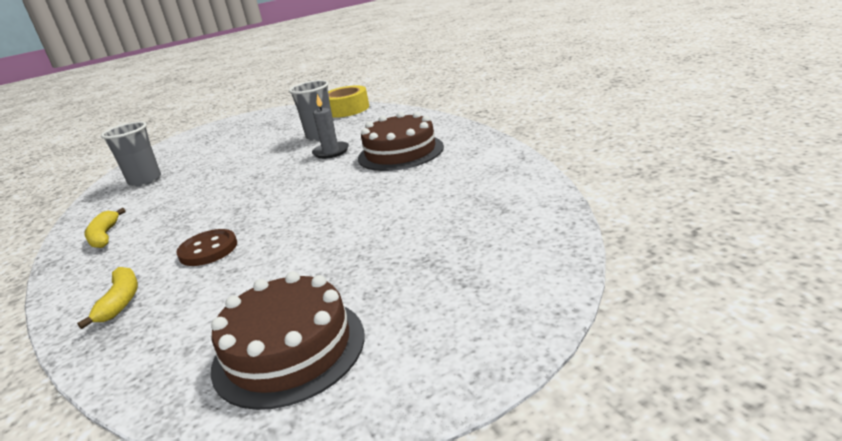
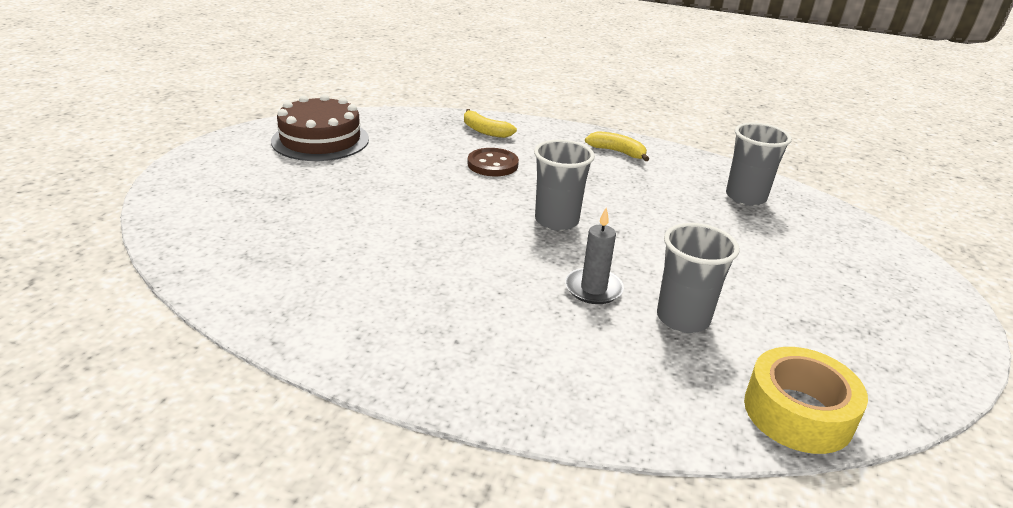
camera: 130 degrees right, 5 degrees up
(272, 189) = (556, 221): none -> grey cup
(400, 152) = (480, 311): brown cake -> none

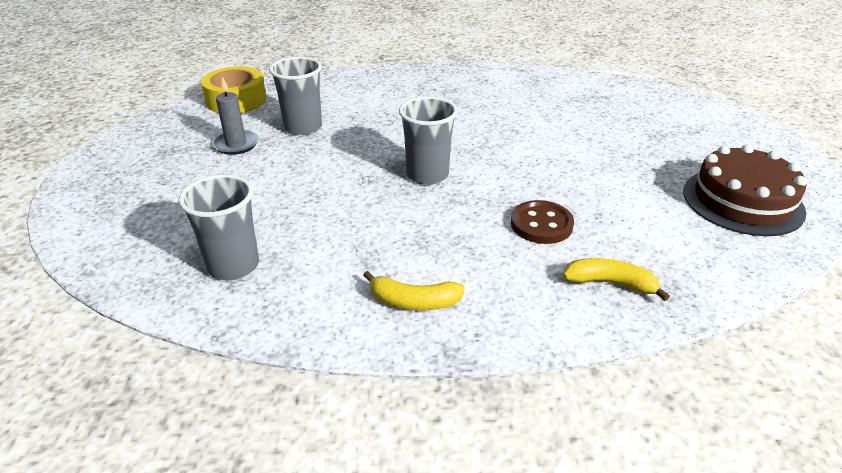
camera: 160 degrees right, 5 degrees up
(593, 289) = (370, 130): grey candle -> grey candle (236, 144)

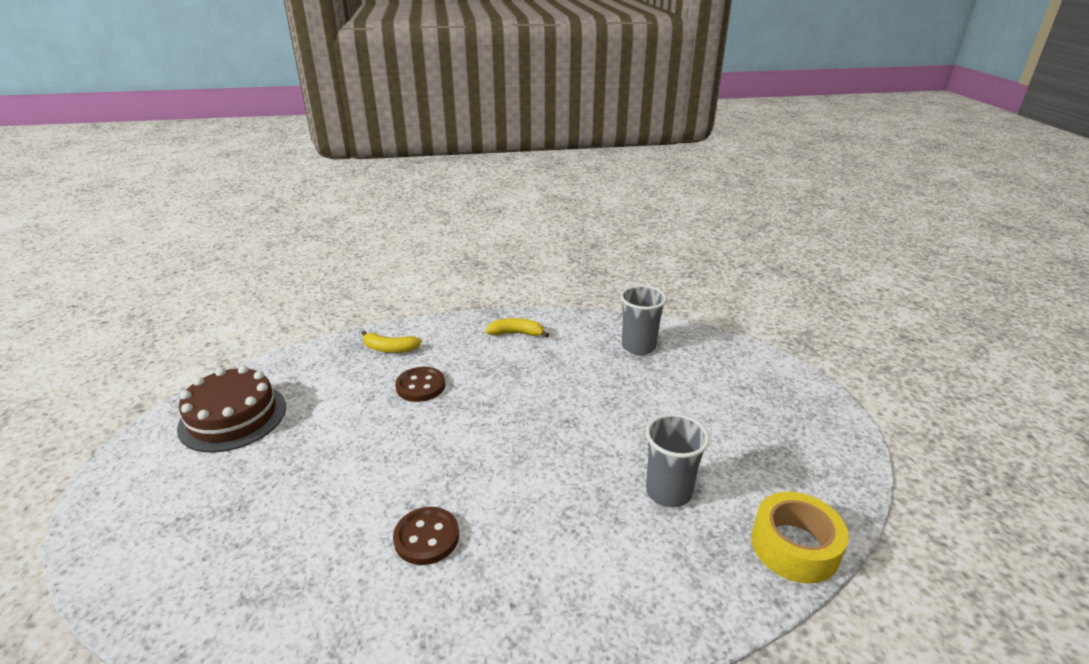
camera: 175 degrees right, 5 degrees down
(236, 144) = (725, 458): grey candle -> none
(427, 175) = (513, 429): grey cup -> none
(496, 114) = (426, 537): none -> brown button

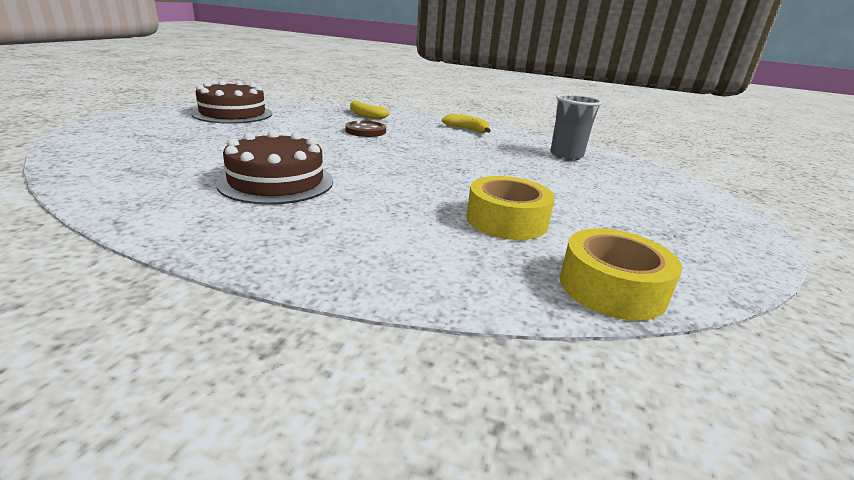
camera: 25 degrees right, 5 degrees down
(426, 537) = (276, 181): brown button -> brown cake
(668, 492) = (506, 220): grey cup -> yellow tape

